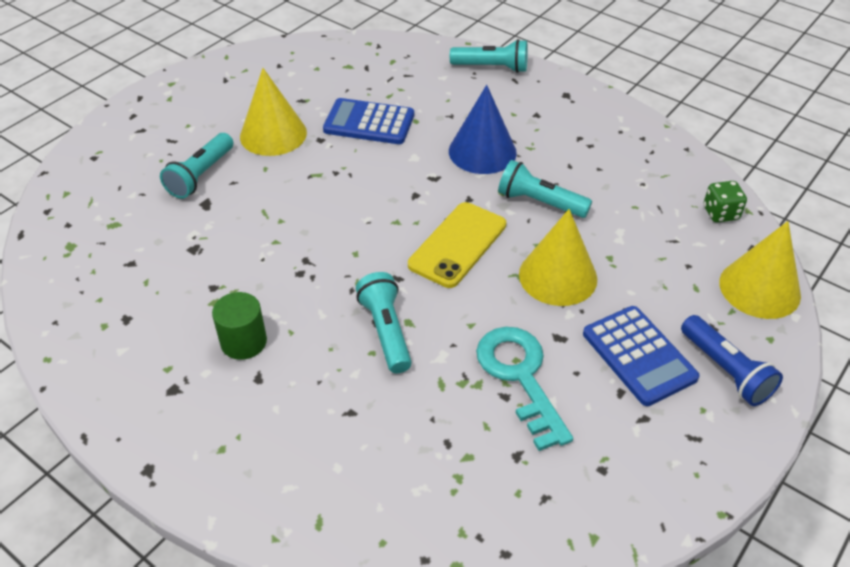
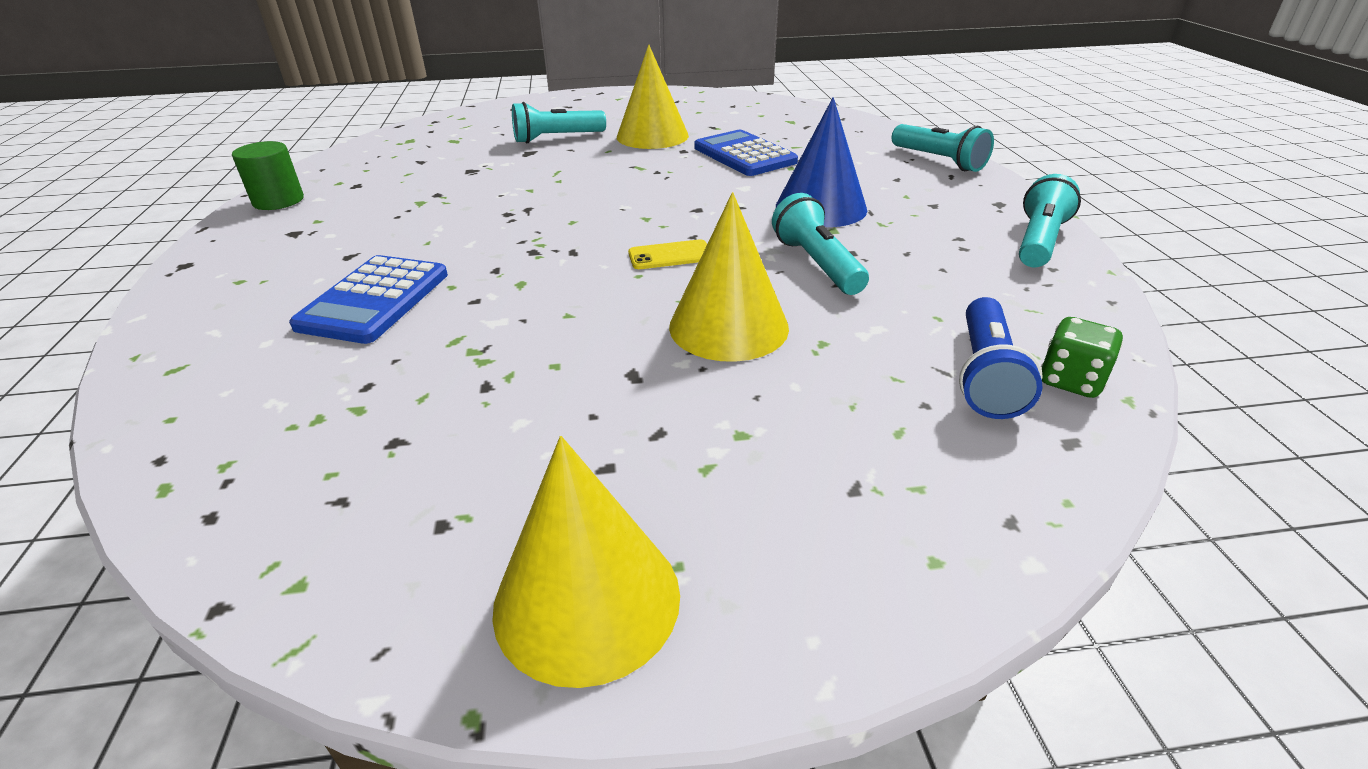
camera: 45 degrees right, 10 degrees down
(244, 342) = (387, 231): green cylinder -> green cylinder (278, 201)
(386, 331) = (491, 279): turquoise flashlight -> turquoise flashlight (1039, 241)
(457, 245) = (670, 255): yellow phone -> yellow phone, size x0.54
(520, 377) = (530, 381): turquoise key -> none
(639, 356) = (694, 448): blue calculator -> blue calculator (374, 300)
(725, 370) = (790, 546): blue flashlight -> blue flashlight (985, 375)
(759, 288) = (1012, 491): yellow cone -> yellow cone (587, 599)

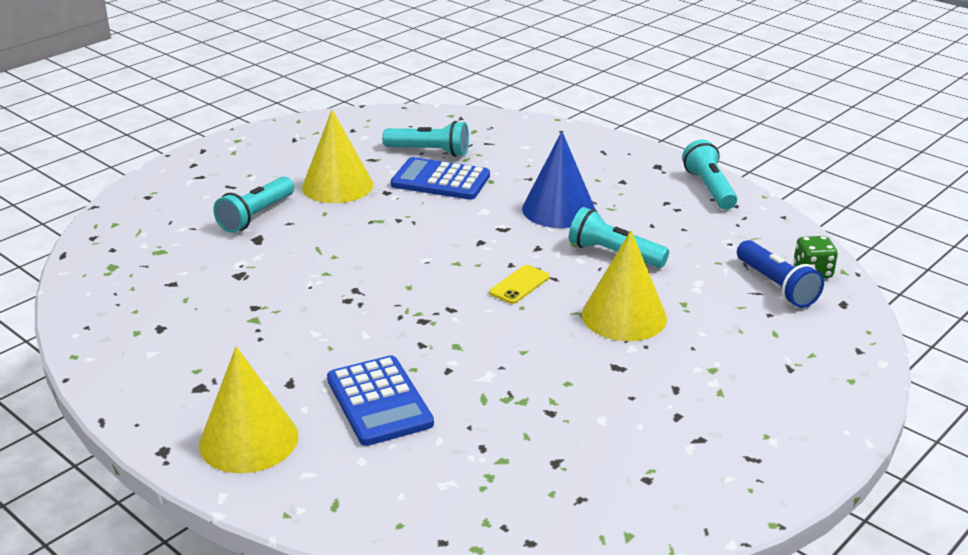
camera: 40 degrees left, 5 degrees down
(278, 201) = (117, 370): green cylinder -> none
(587, 599) = (752, 467): yellow cone -> yellow cone (248, 440)
(938, 161) = (580, 140): turquoise flashlight -> turquoise flashlight (429, 152)

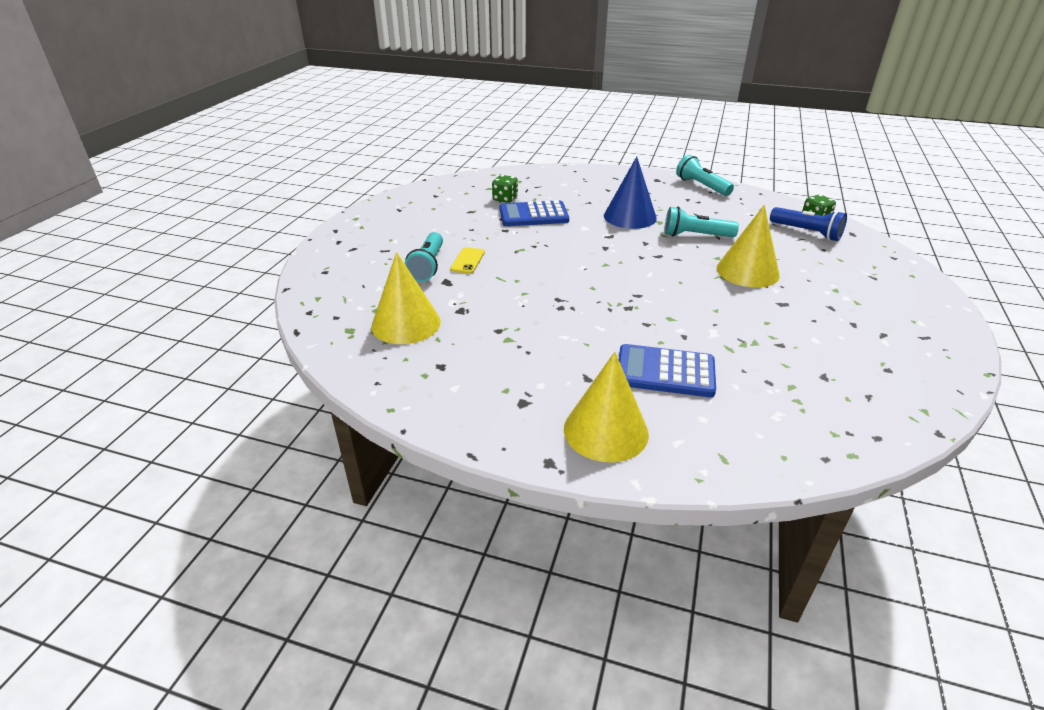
camera: 25 degrees left, 5 degrees up
(337, 186) = (465, 233): yellow cone -> yellow cone (406, 323)
(379, 402) = (665, 372): blue calculator -> blue calculator turned 150 degrees clockwise
(429, 152) = (505, 199): turquoise flashlight -> green dice
(519, 285) = (662, 268): yellow phone -> yellow phone (467, 261)

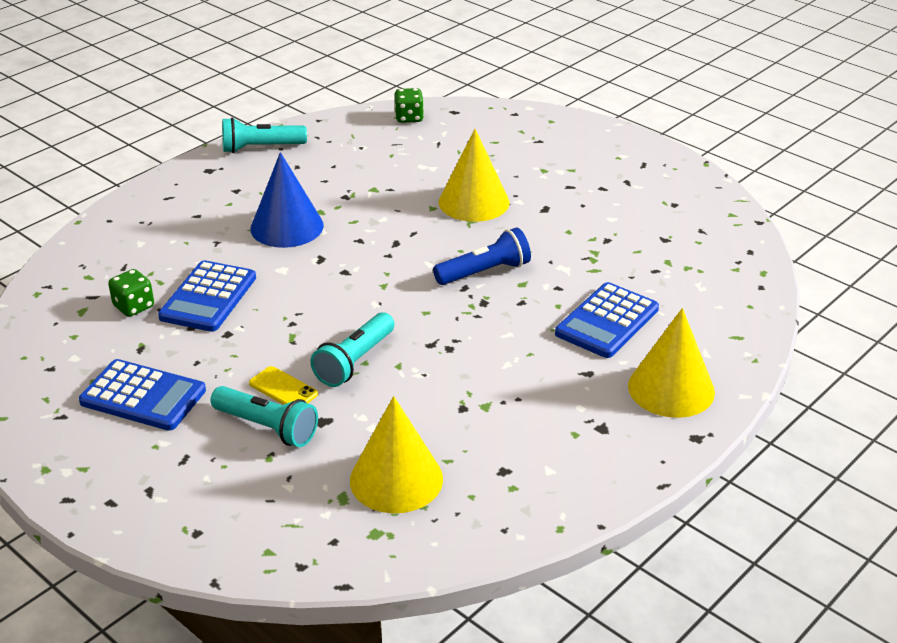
camera: 65 degrees left, 0 degrees up
(430, 224) = (143, 396): none -> blue calculator
(695, 235) = (374, 201): turquoise flashlight -> turquoise flashlight (354, 361)
(806, 232) = (429, 134): blue flashlight -> blue flashlight (485, 272)

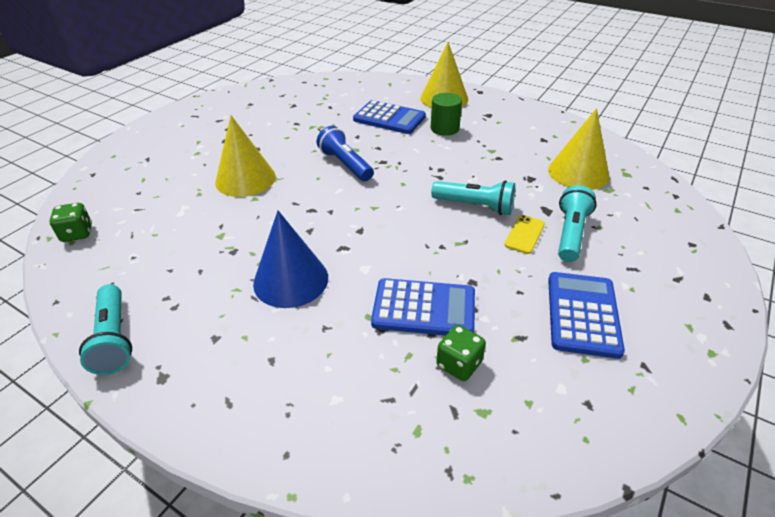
camera: 100 degrees left, 5 degrees up
(563, 371) = (444, 128): none -> green cylinder

